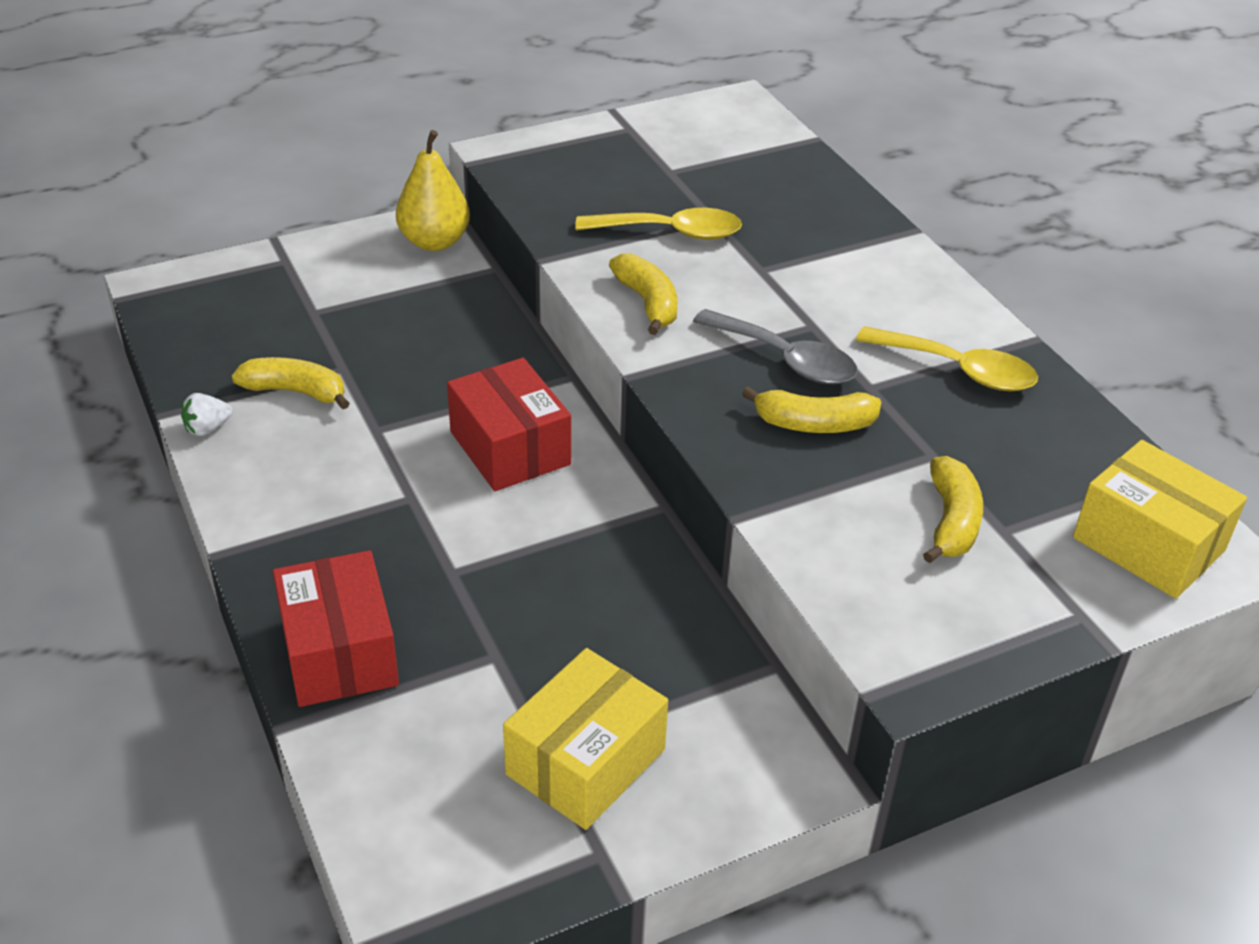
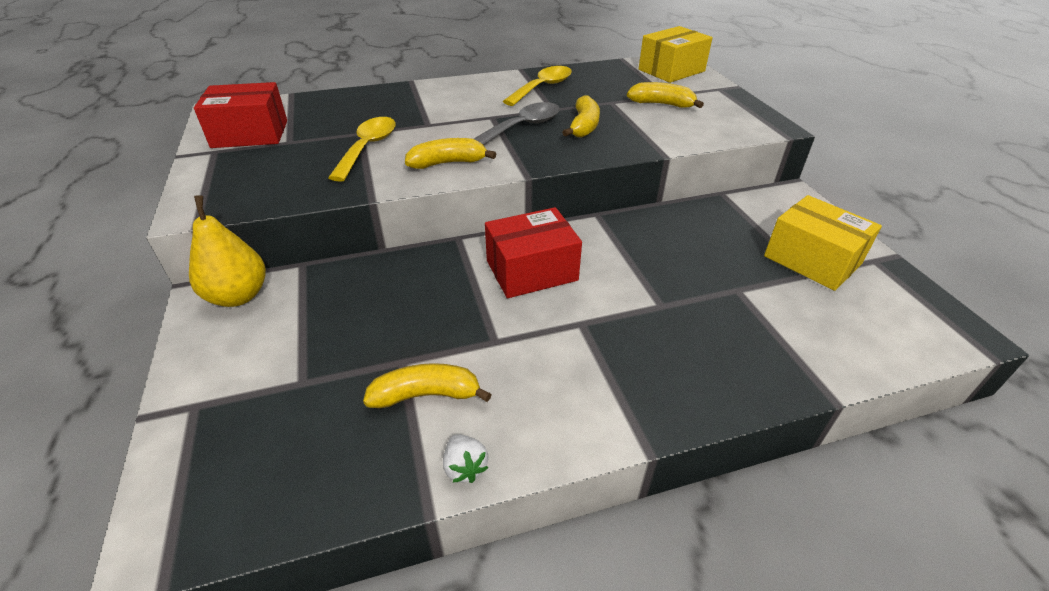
camera: 80 degrees left, 0 degrees up
(296, 392) = (426, 395): yellow banana -> yellow banana turned 60 degrees clockwise
(339, 652) = (752, 367): red box -> red box (250, 134)

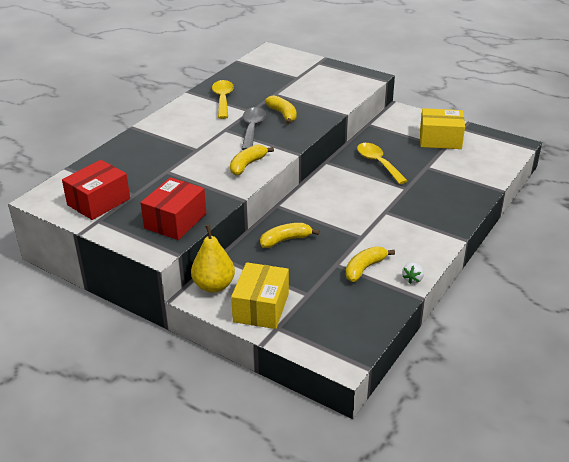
camera: 40 degrees left, 5 degrees down
(368, 148) = (188, 177): yellow spoon -> yellow spoon (378, 163)
(465, 467) = (412, 279): white strawberry -> white strawberry turned 90 degrees clockwise
(531, 270) = (334, 202): red box -> red box (175, 221)
(662, 104) = (303, 84): yellow banana -> yellow banana (285, 240)
(671, 70) = (277, 59): yellow box -> yellow box (261, 307)

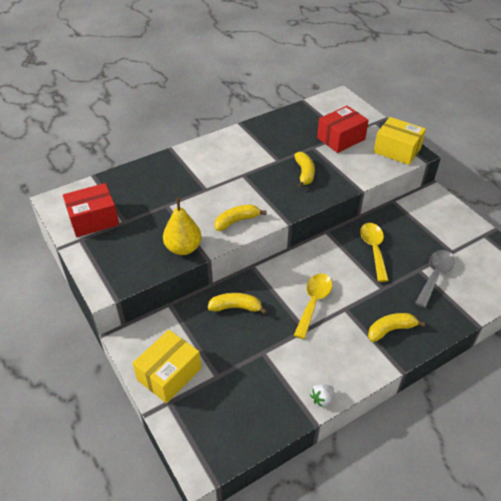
camera: 25 degrees right, 10 degrees up
(175, 221) = (138, 262): red box -> red box (341, 138)
(214, 285) = (146, 334): yellow pear -> yellow pear (183, 248)
(223, 99) = (263, 140): yellow spoon -> yellow spoon (313, 302)
(252, 128) = (267, 181): grey spoon -> grey spoon (435, 276)
(364, 268) = (285, 367): yellow banana -> yellow banana (390, 330)
(440, 139) = (452, 241): yellow box -> yellow box (397, 150)

